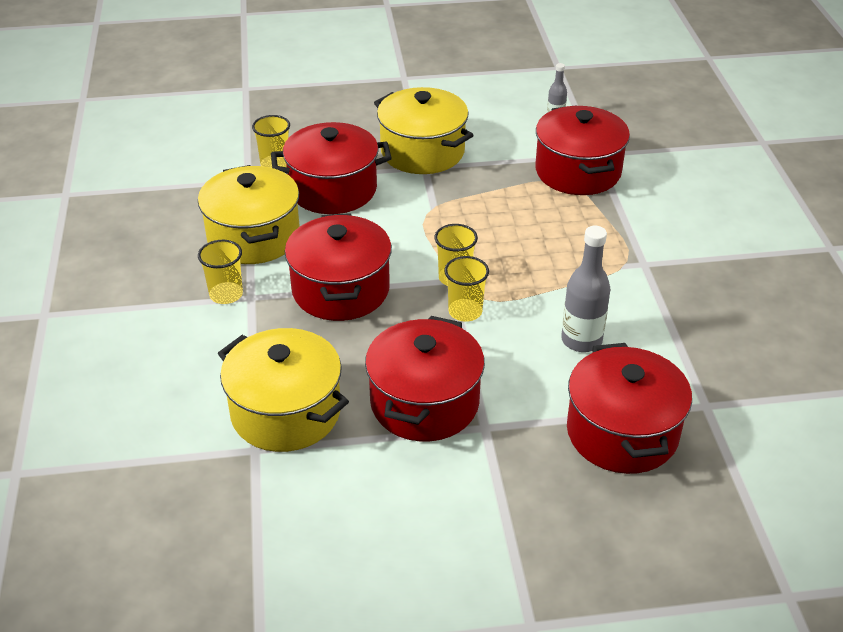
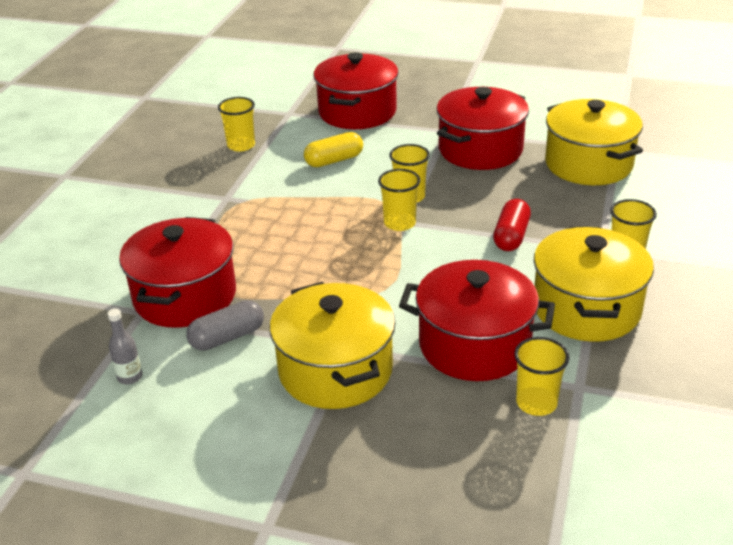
camera: 155 degrees left, 5 degrees down
(340, 290) = (511, 236): red pot -> red capsule
(516, 153) = (227, 337): none -> grey capsule
(581, 340) = (334, 160): grey bottle -> yellow capsule
(704, 335) = (241, 145): none -> yellow cup

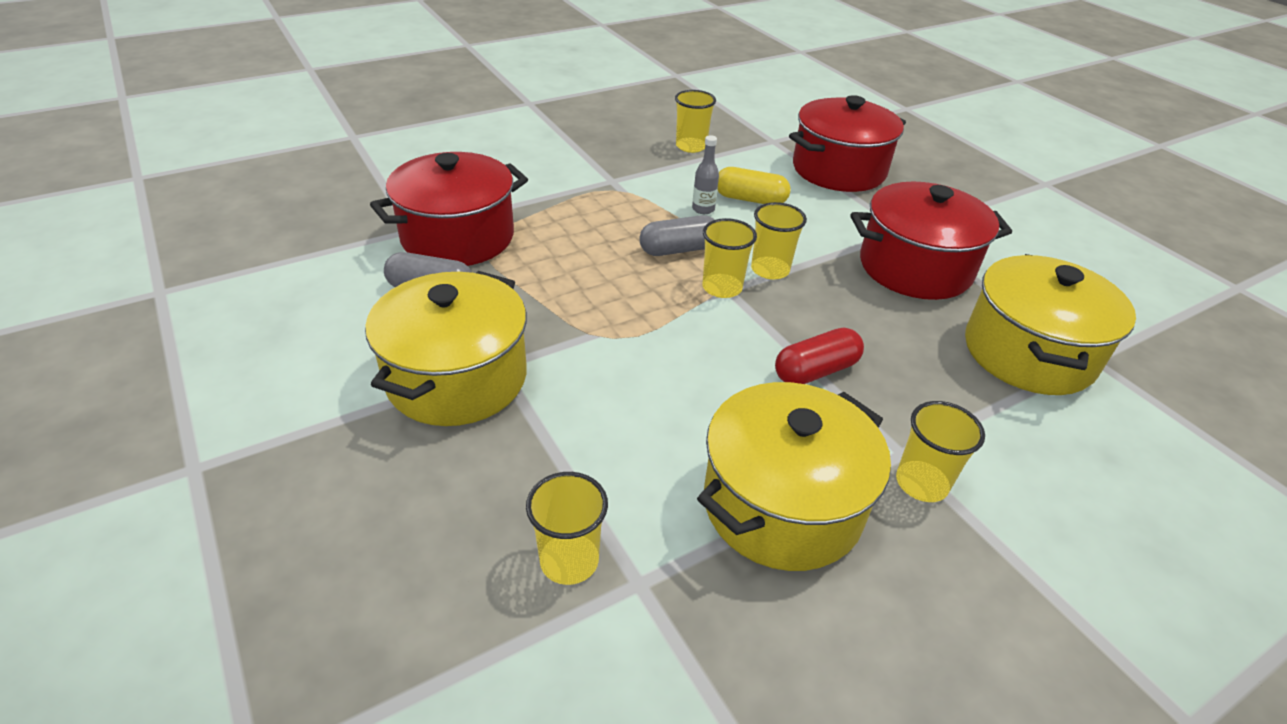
camera: 40 degrees right, 5 degrees up
(130, 377) = (324, 272): grey bottle -> grey bottle (703, 209)
(341, 216) = (678, 249): none -> grey capsule
(474, 345) = (606, 450): red pot -> none

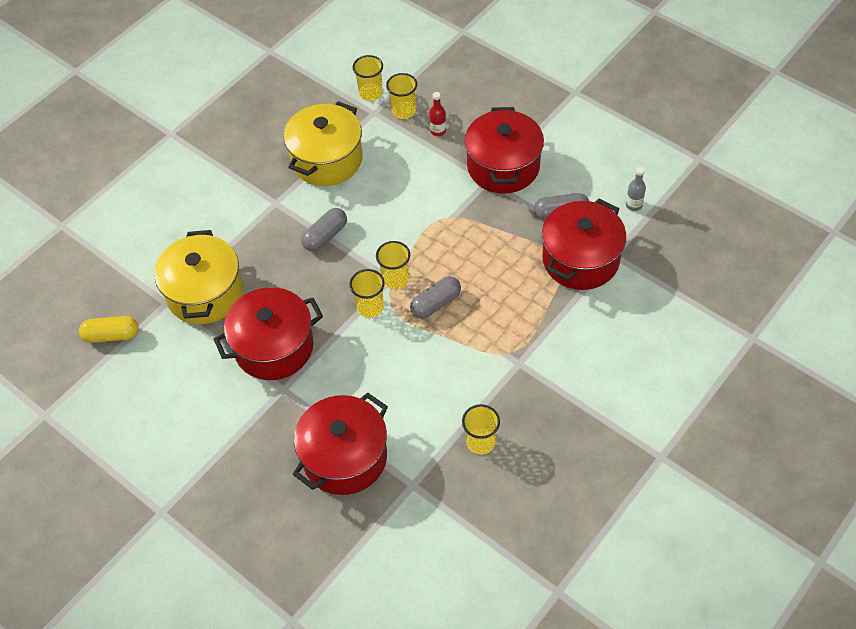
camera: 165 degrees right, 15 degrees up
(457, 378) = (503, 166): yellow pot -> red pot
(525, 485) = (438, 131): none -> red bottle
(703, 209) = (436, 355): grey bottle -> grey bottle (633, 205)
(750, 199) = (406, 382): yellow capsule -> yellow capsule (111, 335)
(816, 371) = (325, 236): red capsule -> grey capsule
(921, 483) = (266, 190): yellow cup -> yellow cup (370, 93)

